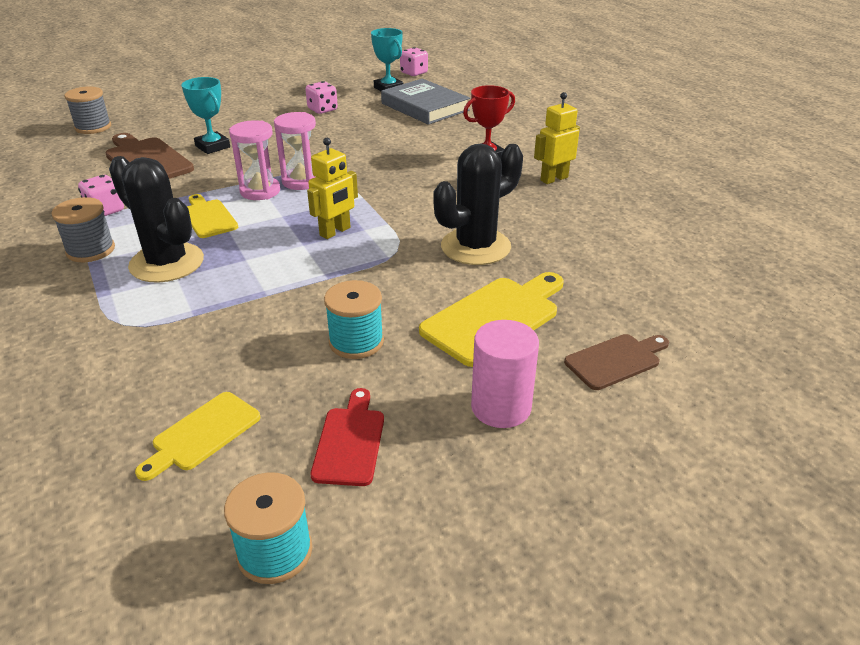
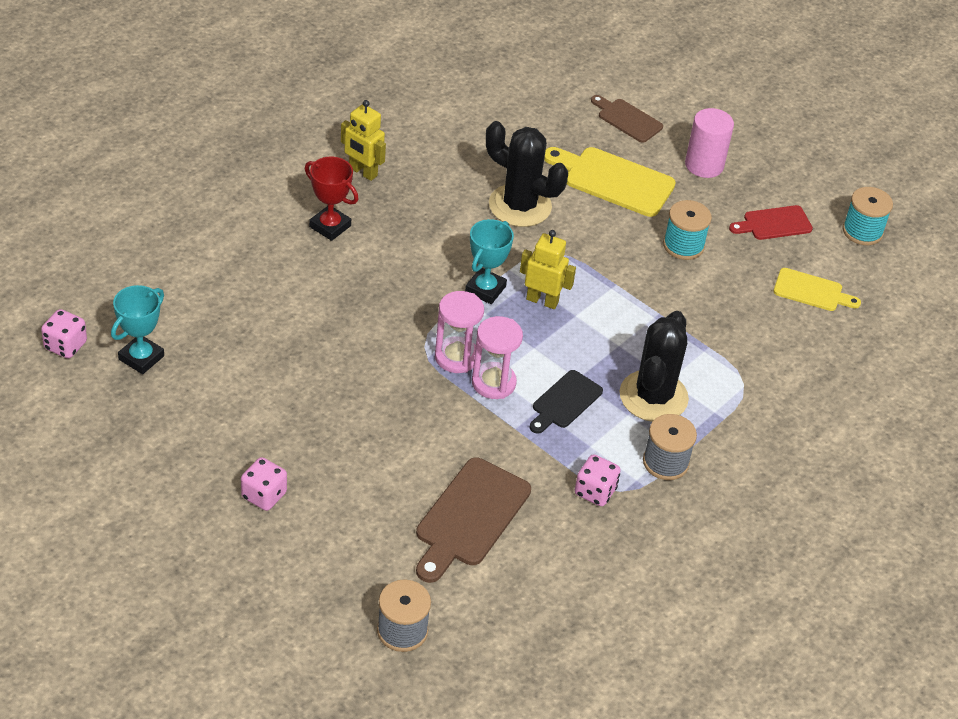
camera: 115 degrees left, 10 degrees up
(208, 217) = (564, 402): yellow cutting board -> black cutting board
(212, 146) = (406, 470): turquoise trophy -> turquoise trophy (485, 289)
(322, 110) = (246, 404): pink dice -> pink dice (264, 495)
(424, 107) = (200, 305): grey book -> none

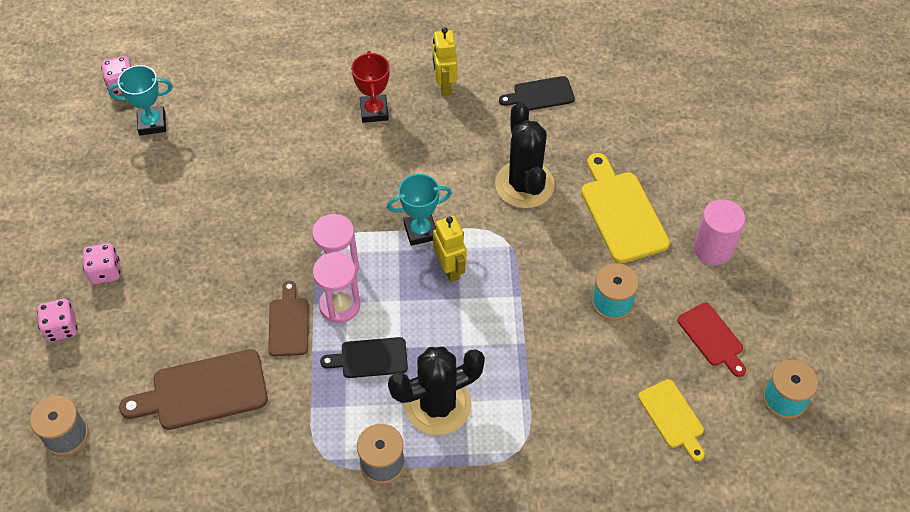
camera: 50 degrees right, 10 degrees up
(448, 133) = (540, 94): none -> black cutting board
(595, 492) = (305, 443): pink dice -> pink dice (62, 328)
(627, 119) = (695, 170): brown cutting board -> brown cutting board (289, 323)
(774, 223) = (712, 337): red cutting board -> red cutting board turned 150 degrees counterclockwise

